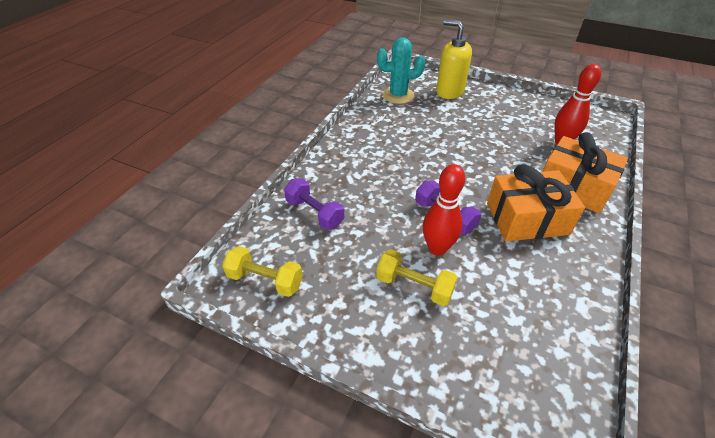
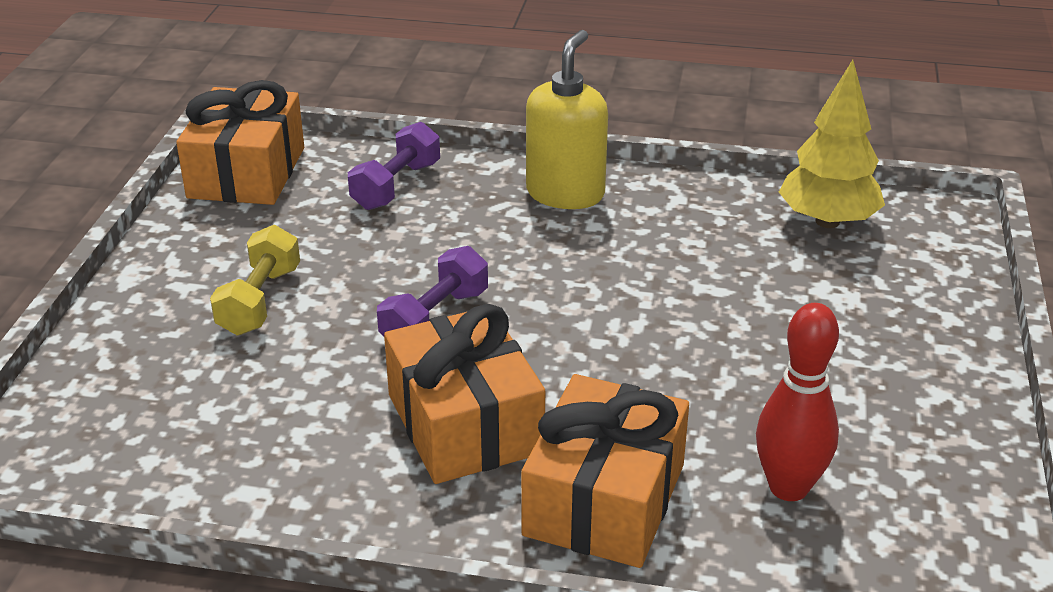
camera: 75 degrees right, 10 degrees down
(265, 280) = (247, 172): yellow dumbbell -> orange gift
(398, 95) = (827, 221): turquoise cactus -> yellow tree
(437, 248) = (349, 317): red bowling pin -> none
(449, 92) = (905, 292): yellow soap dispenser -> yellow soap dispenser (565, 193)

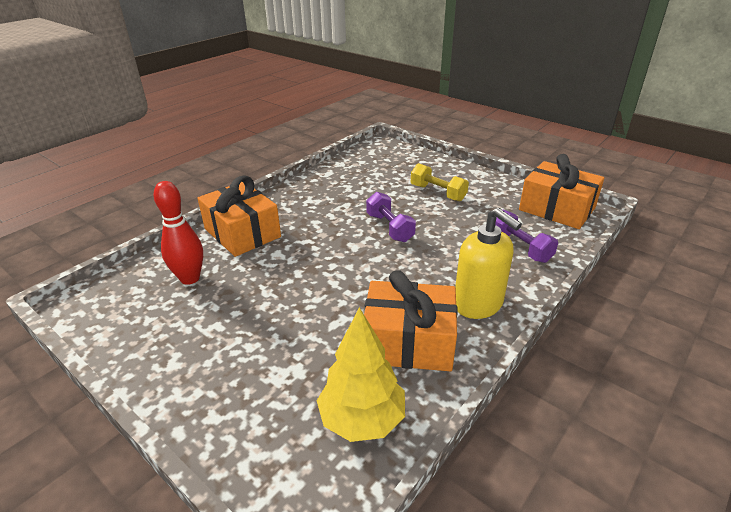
camera: 120 degrees right, 0 degrees up
(464, 424) = (316, 216): orange gift -> orange gift (408, 342)

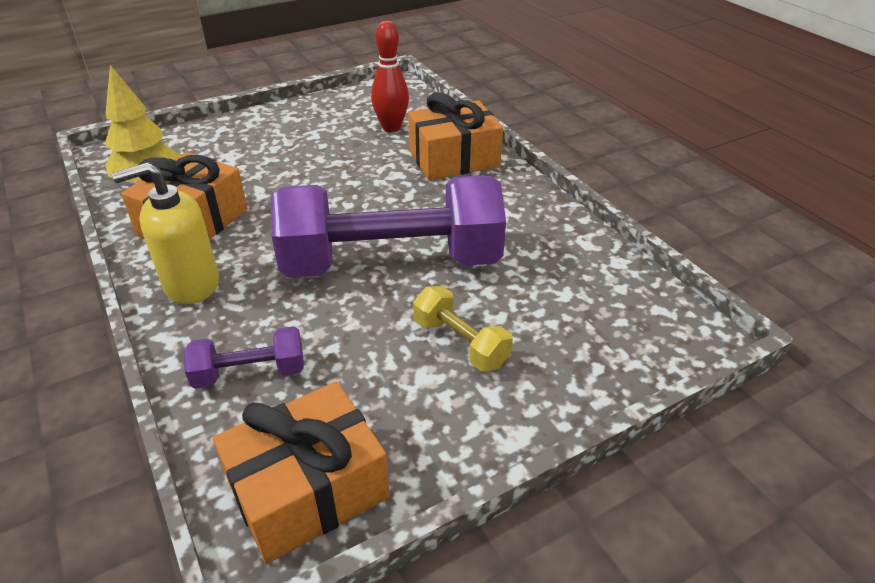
camera: 110 degrees right, 5 degrees up
(389, 228) = (391, 262): purple dumbbell -> purple dumbbell, size x2.34
(438, 193) = (460, 343): yellow dumbbell -> yellow dumbbell turned 75 degrees clockwise

